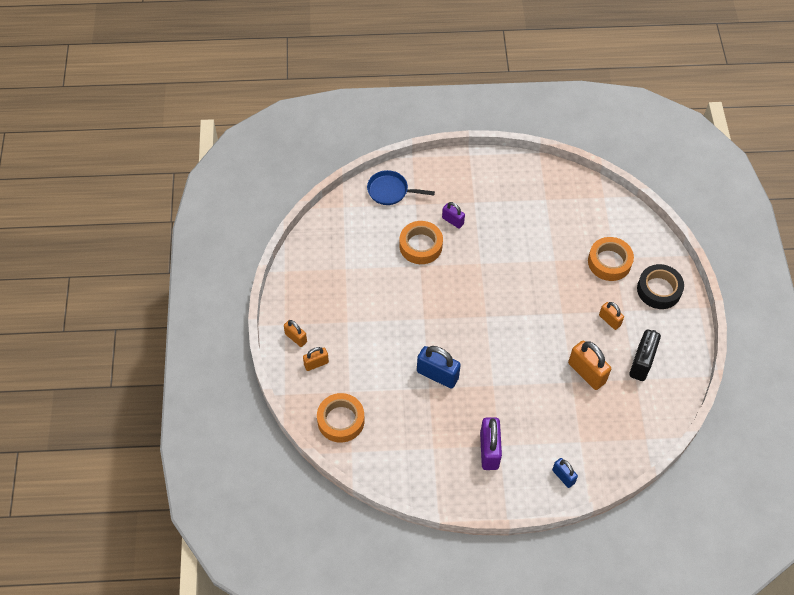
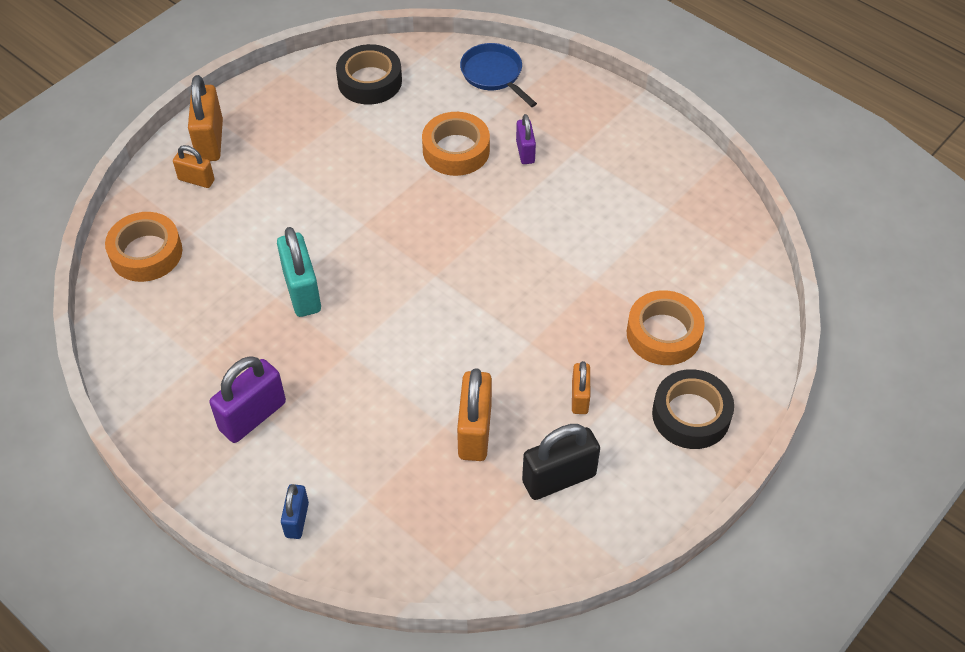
camera: 45 degrees right, 5 degrees down
(296, 338) = (210, 141): orange padlock -> orange padlock, size x1.71
(335, 242) = (369, 81): none -> black tape
(437, 375) = (302, 291): blue padlock -> turquoise padlock

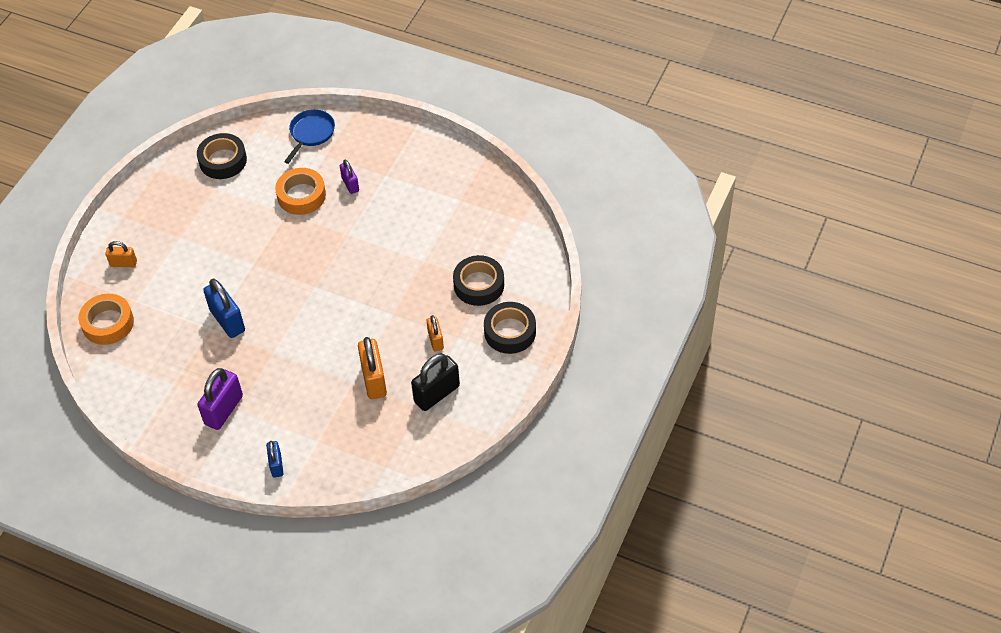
camera: 15 degrees left, 0 degrees up
(210, 141) = (122, 233): orange padlock -> none
(302, 291) = (227, 320): turquoise padlock -> blue padlock
(494, 74) = (311, 134): blue pan -> blue pan turned 75 degrees clockwise
(663, 334) = (479, 285): orange tape -> black tape

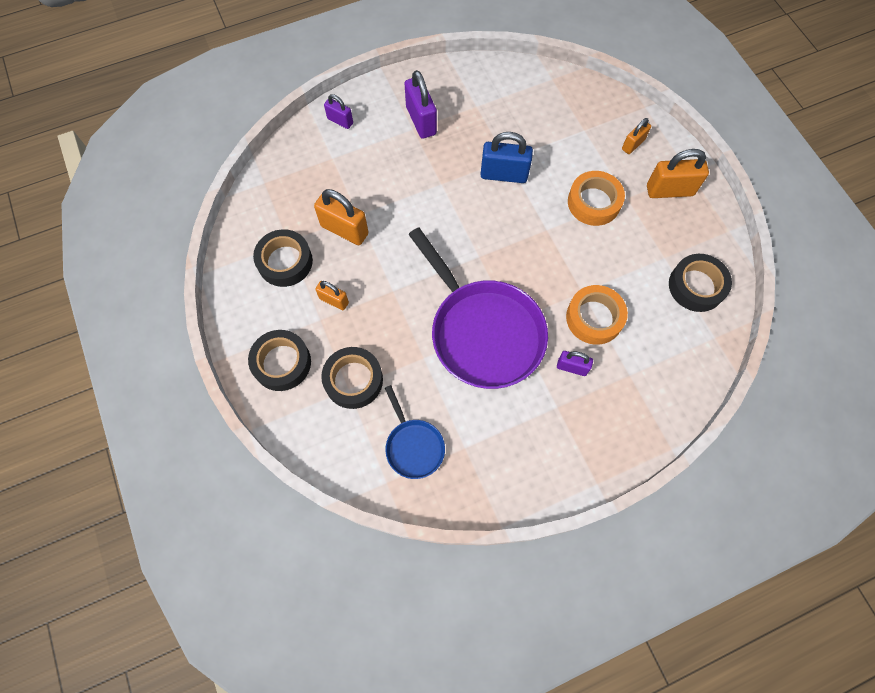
camera: 130 degrees right, 15 degrees up
(108, 323) = (577, 101): orange tape -> orange tape (594, 202)
(150, 218) = (669, 190): none -> orange padlock
(276, 465) = (340, 121): blue padlock -> purple padlock
(311, 134) = (671, 383): blue pan -> blue pan (413, 446)
(372, 244) = (482, 331): none -> purple pan
(437, 394) = (285, 262): black padlock -> black tape

